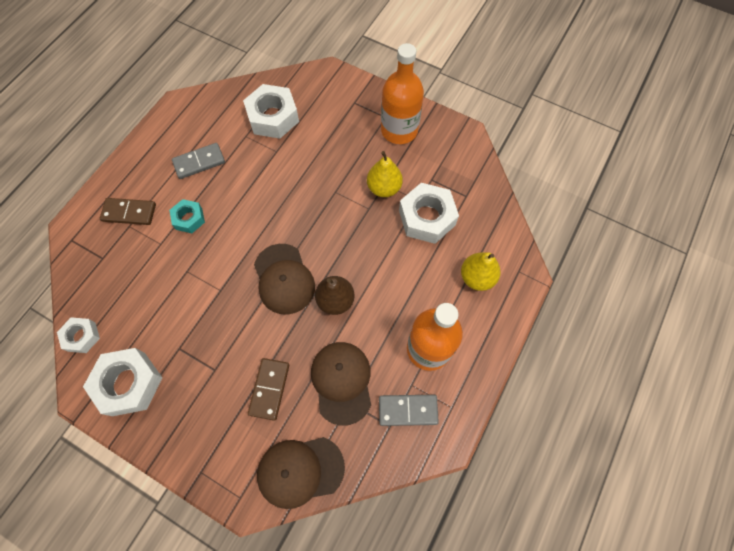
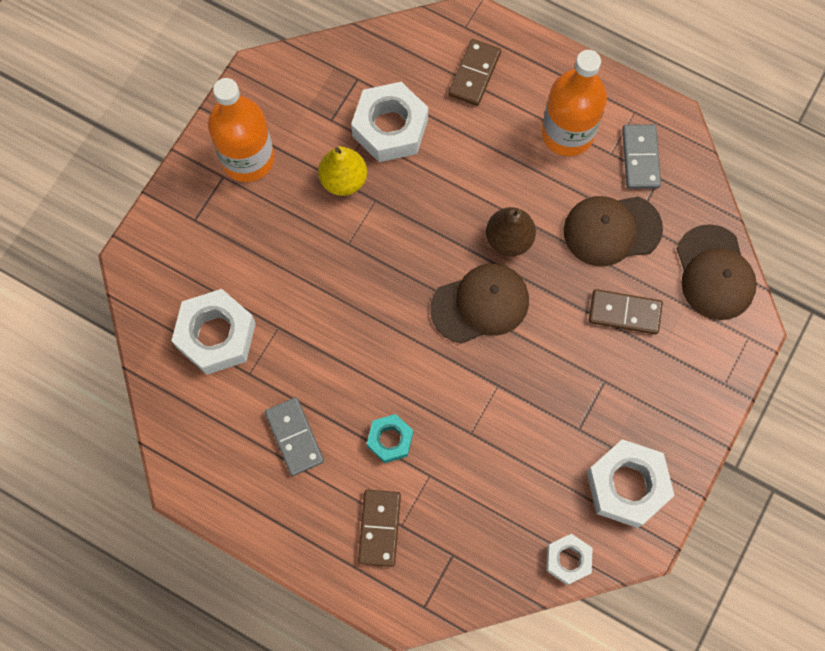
camera: 90 degrees left, 5 degrees up
(477, 277) = (474, 74): yellow pear -> brown domino

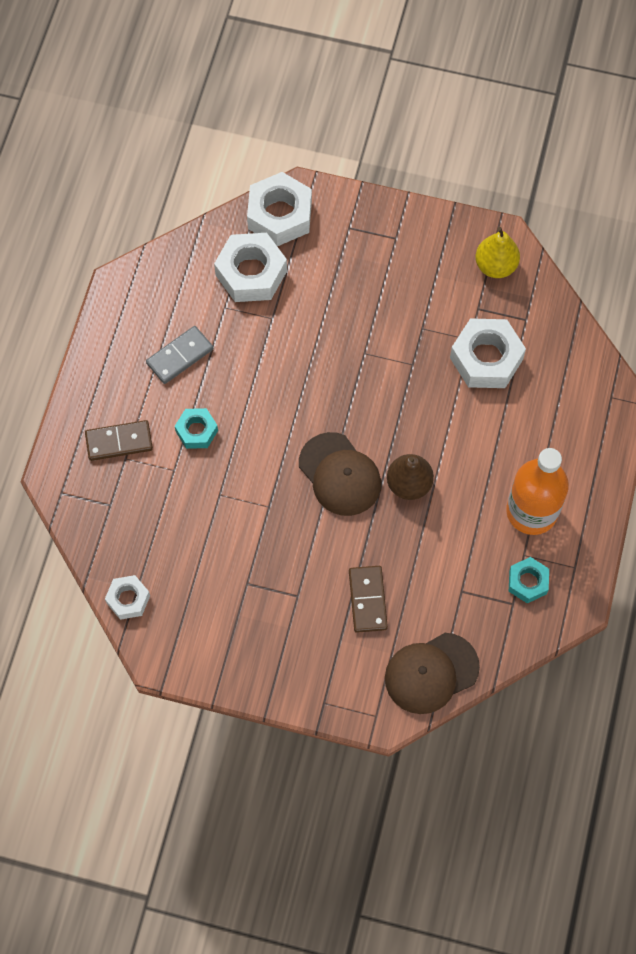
camera: 75 degrees right, 5 degrees down
(248, 158) = (418, 252): orange bottle -> none
(343, 180) = (423, 333): yellow pear -> yellow pear (495, 266)
(474, 74) = (565, 416): brown domino -> none
(612, 230) = (446, 571): brown cap -> none
(627, 485) = (206, 635): white nut -> white nut (280, 215)
(640, 158) = (527, 582): grey domino -> turquoise nut

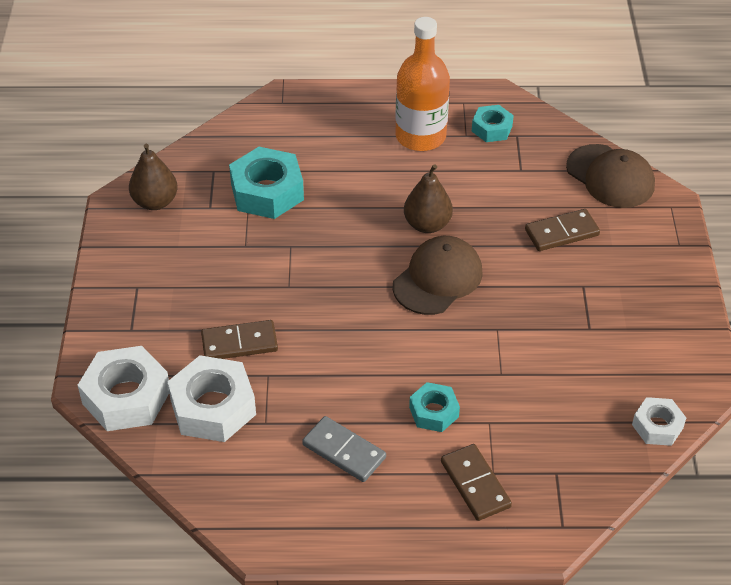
camera: 105 degrees left, 20 degrees down
(311, 303) = (239, 343): none -> brown domino
(486, 358) = (267, 192): white nut -> turquoise nut
(495, 266) = (155, 202): yellow pear -> brown pear

